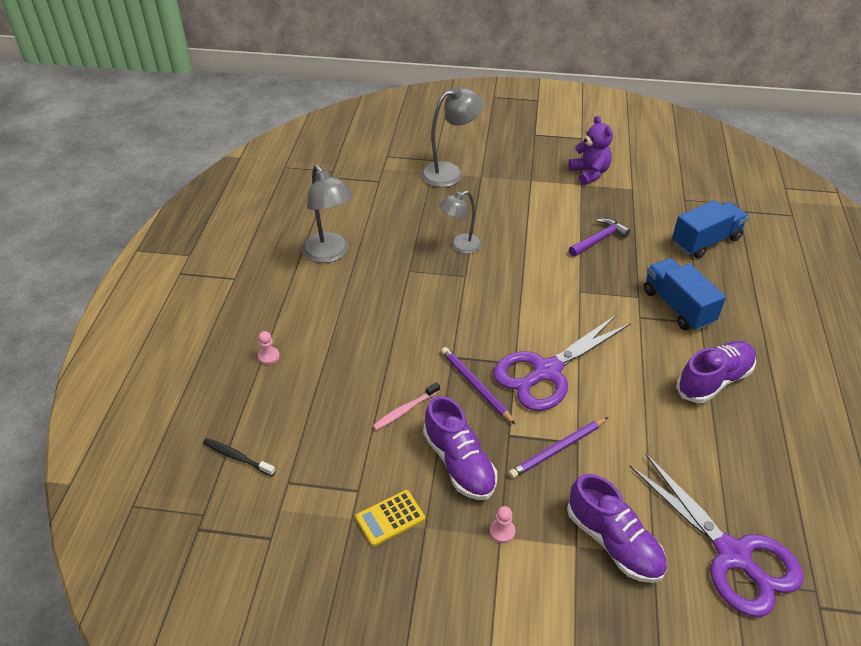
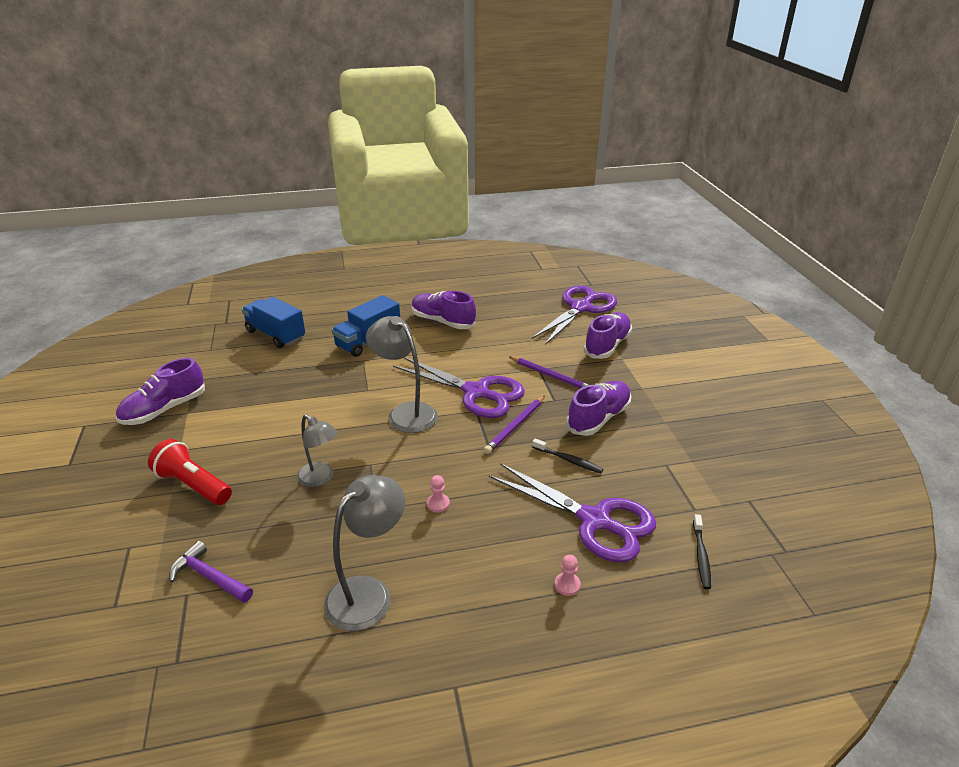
camera: 110 degrees left, 10 degrees down
(319, 399) = (595, 520): none -> purple scissors
(390, 518) = (673, 440): yellow calculator -> none
(405, 410) = (568, 460): pink toothbrush -> black toothbrush
(450, 172) = (162, 523): grey lamp -> grey lamp (405, 413)
(484, 185) = (193, 485): none -> red flashlight
(502, 531) = (638, 388): pink pawn -> pink pawn (438, 504)
(589, 173) = (164, 409): purple teddy bear -> purple shoe
(599, 239) = (286, 389): purple hammer -> purple hammer (210, 577)

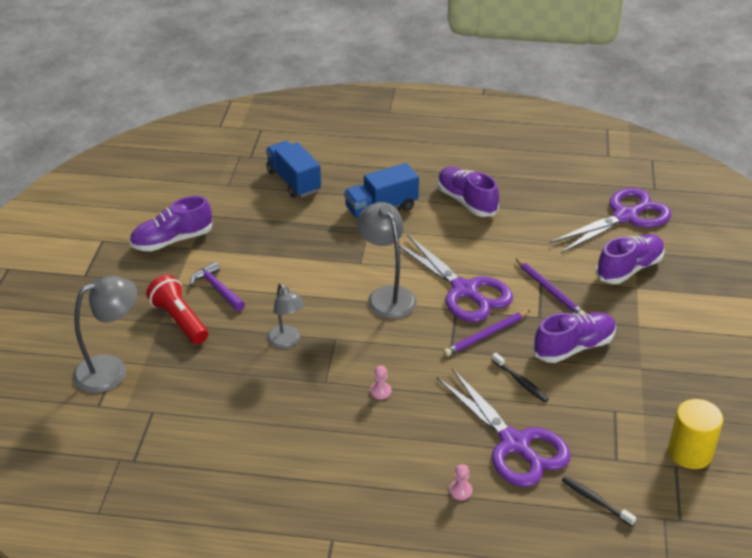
camera: 20 degrees right, 5 degrees up
(210, 577) = (173, 403): purple hammer -> purple hammer (217, 289)
(368, 593) = (292, 450): grey lamp -> grey lamp (111, 369)
(701, 556) = (595, 501): black toothbrush -> black toothbrush turned 105 degrees clockwise
(753, 485) = (690, 452): none -> yellow cylinder

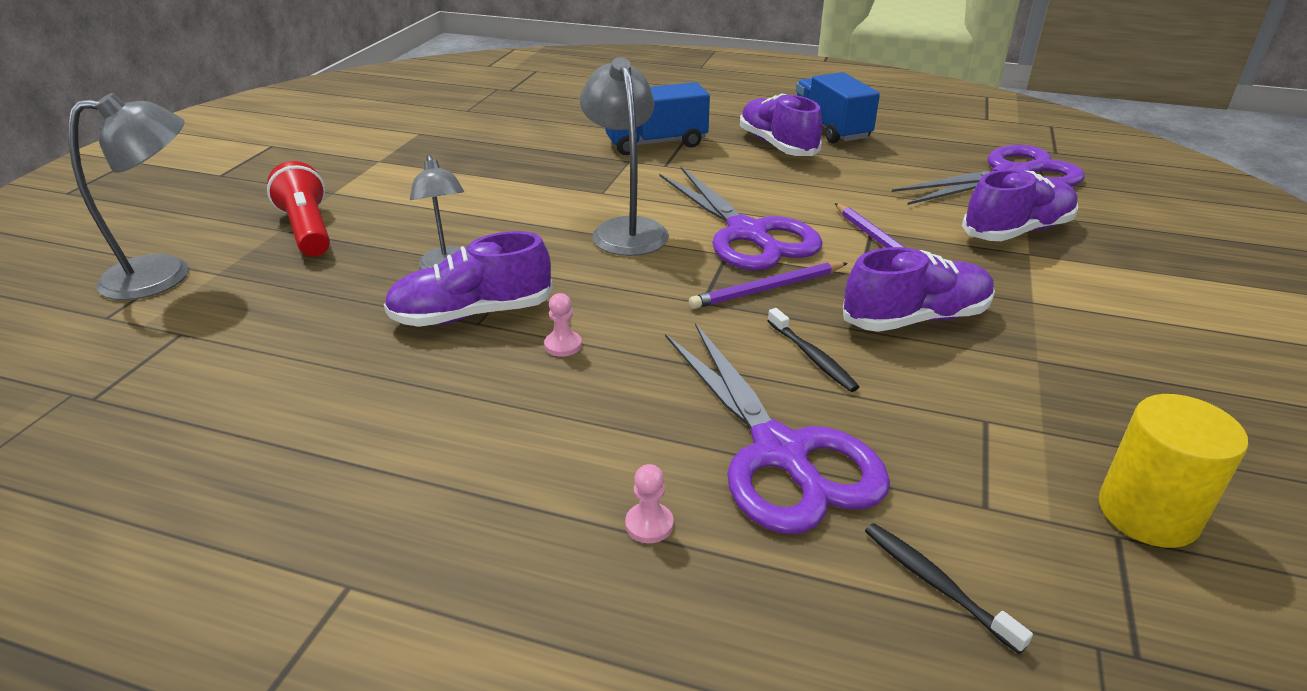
camera: 10 degrees right, 5 degrees down
(172, 240) = (360, 152): purple shoe -> purple shoe (472, 314)
(217, 289) = (385, 202): purple hammer -> none
(293, 181) = (551, 113): blue truck -> blue truck (831, 129)

